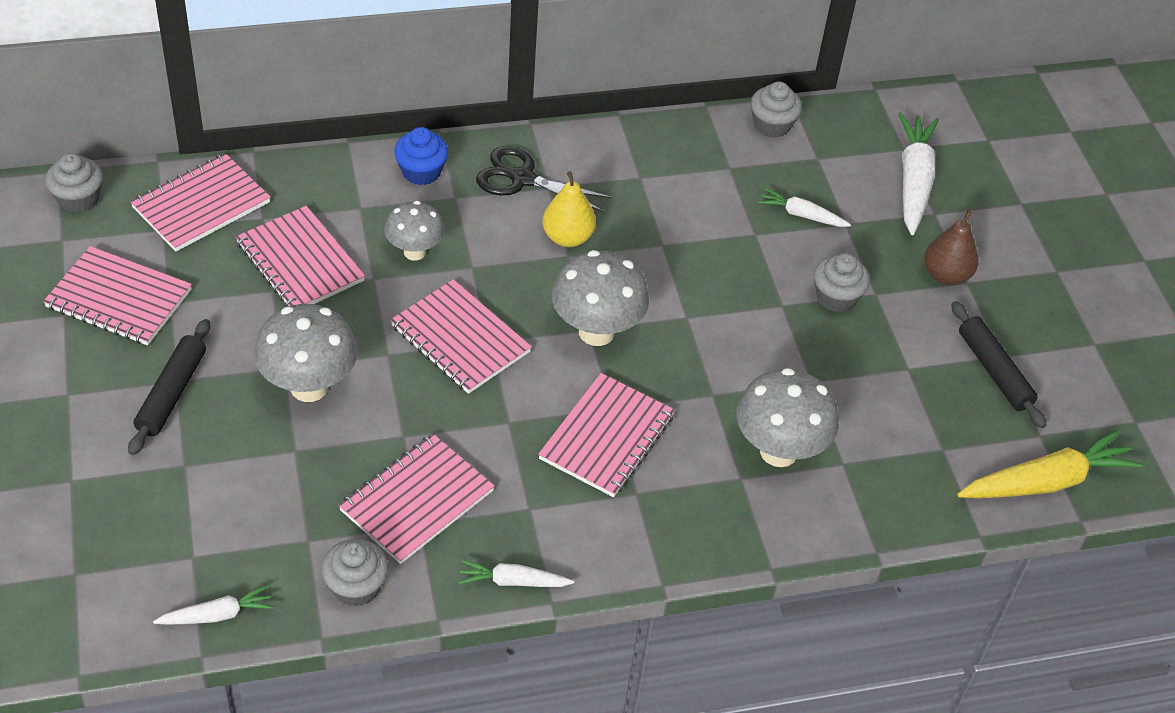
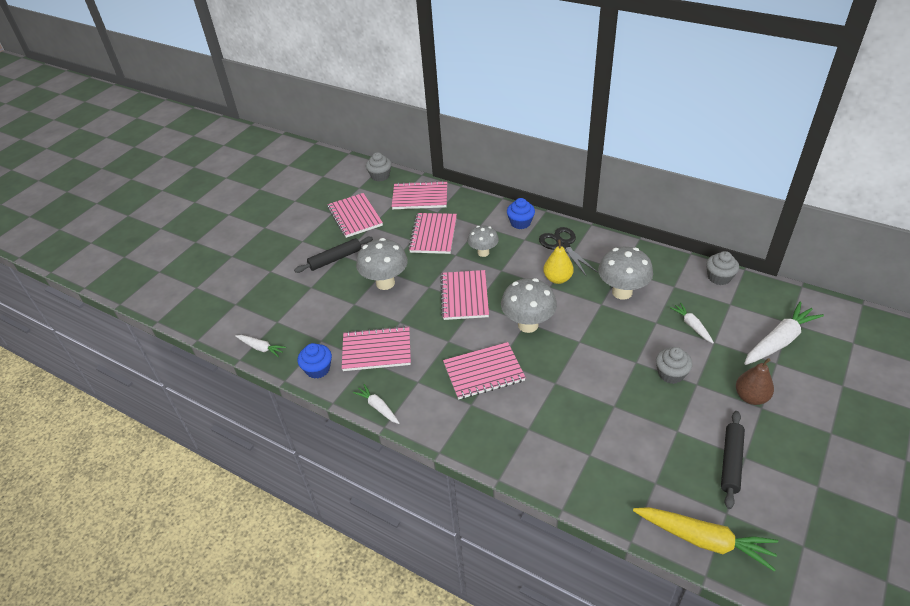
camera: 50 degrees right, 5 degrees down
(356, 586) = (318, 369): grey cupcake -> blue cupcake
(778, 451) = (560, 428): grey mushroom -> grey mushroom (622, 292)

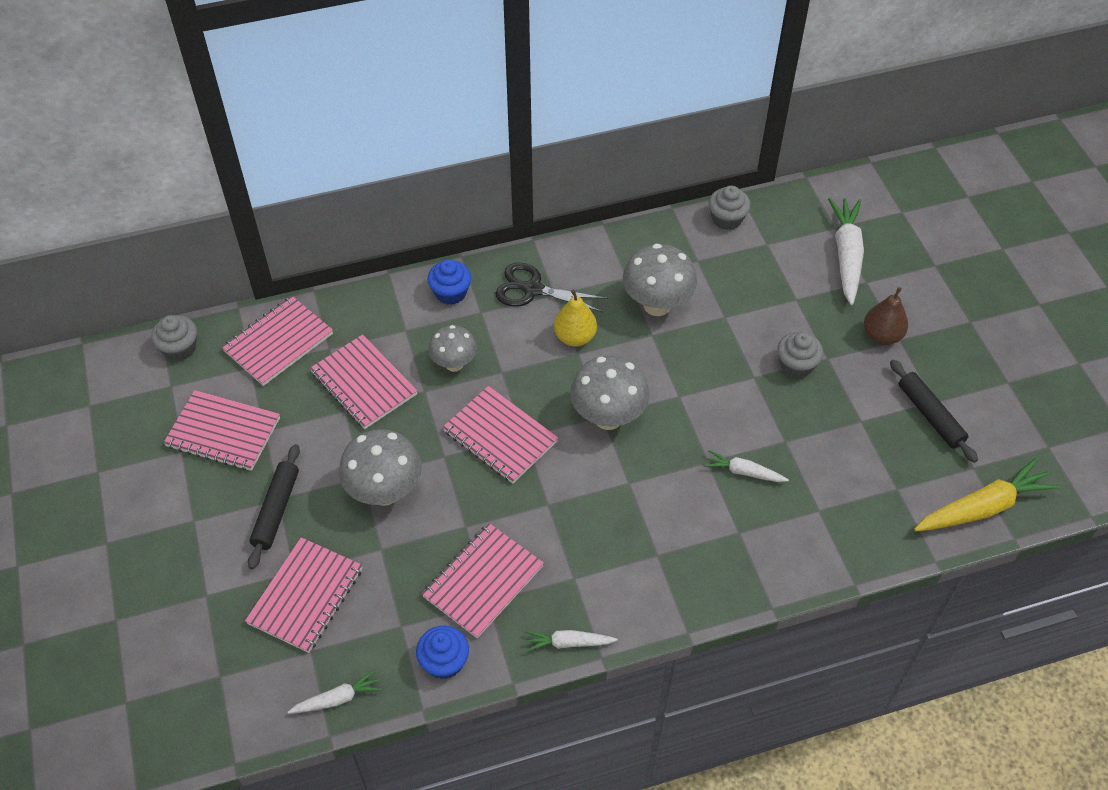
camera: 50 degrees left, 10 degrees up
(483, 372) = (627, 509): pink notebook -> pink notebook (305, 596)
(692, 326) = (760, 296): white carrot -> white carrot (744, 472)

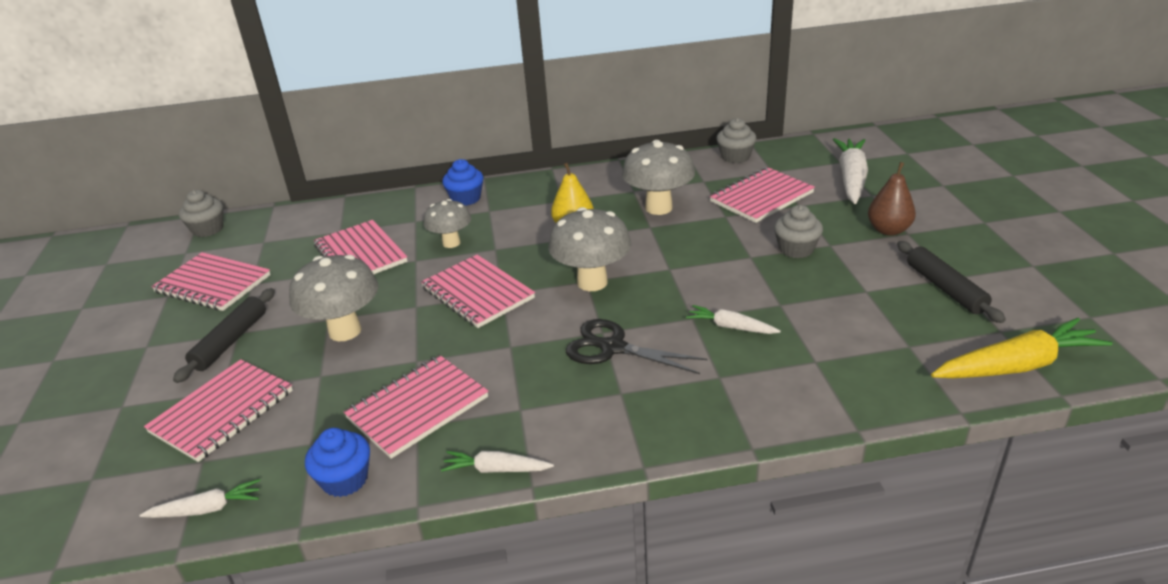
camera: 10 degrees right, 20 degrees down
(278, 342) = (296, 227): pink notebook -> pink notebook (761, 197)
(532, 289) = (542, 197): black scissors -> black scissors (613, 348)

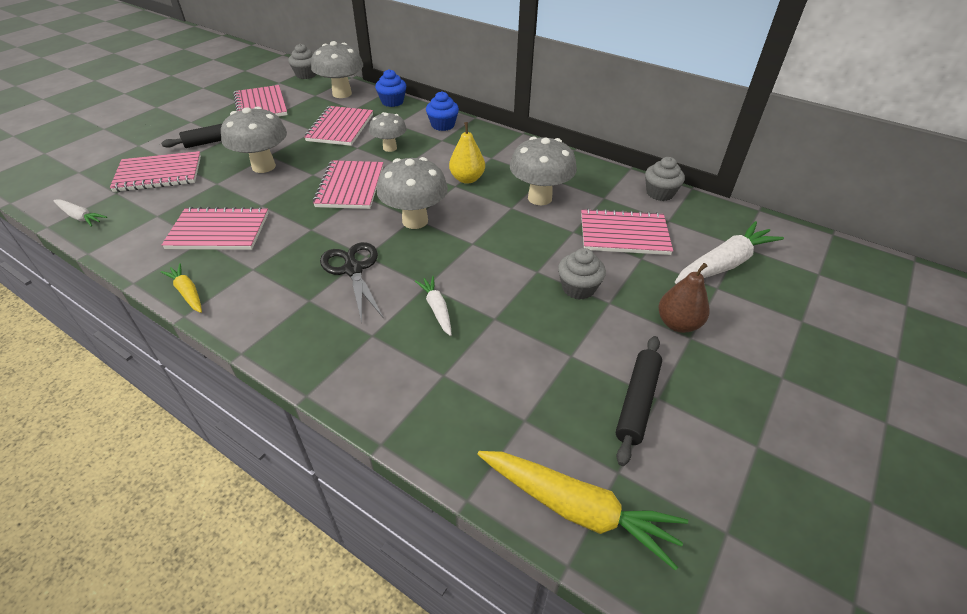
camera: 40 degrees right, 10 degrees up
(295, 225) = (342, 94): none -> grey mushroom
(345, 479) = (135, 245): blue cupcake -> blue cupcake (392, 102)
(496, 469) = (187, 293): white carrot -> yellow carrot

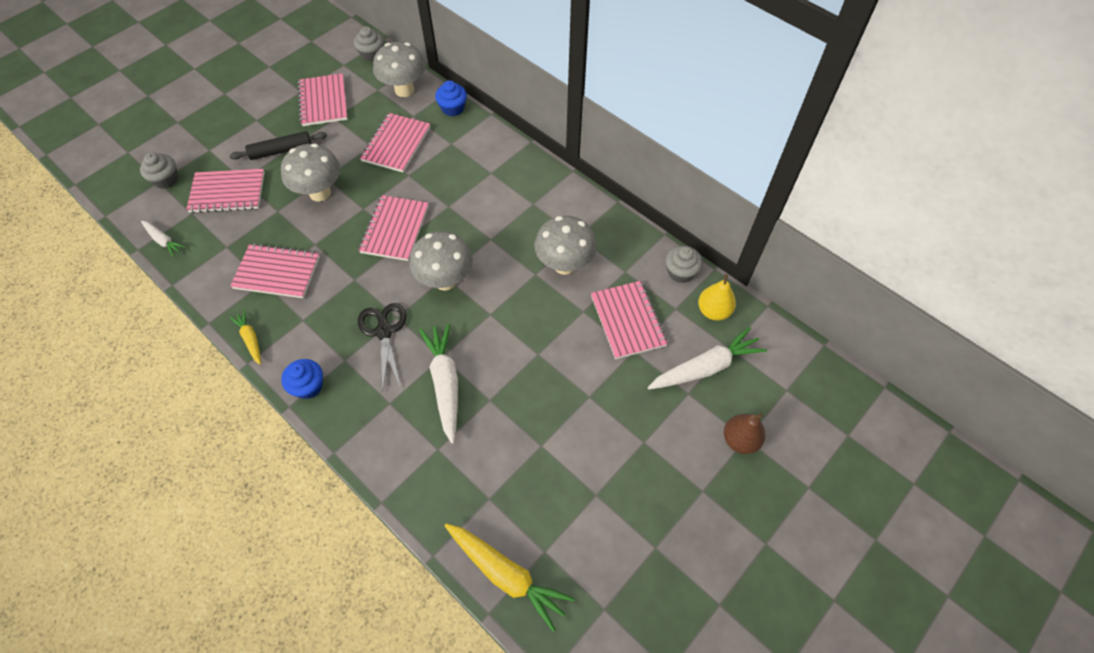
camera: 10 degrees right, 15 degrees up
(390, 148) = (439, 179): grey mushroom -> none
(437, 309) = (445, 384): white carrot -> white carrot, size x1.85
(443, 125) = (496, 150): blue cupcake -> blue cupcake (308, 386)
(467, 179) = (503, 231): yellow pear -> yellow pear (713, 311)
(578, 288) = (567, 377): grey cupcake -> grey cupcake (166, 179)
(624, 234) = (628, 321): pink notebook -> pink notebook turned 60 degrees clockwise
(637, 402) = (578, 496): black rolling pin -> none
(678, 324) = (639, 427): brown pear -> brown pear (740, 440)

